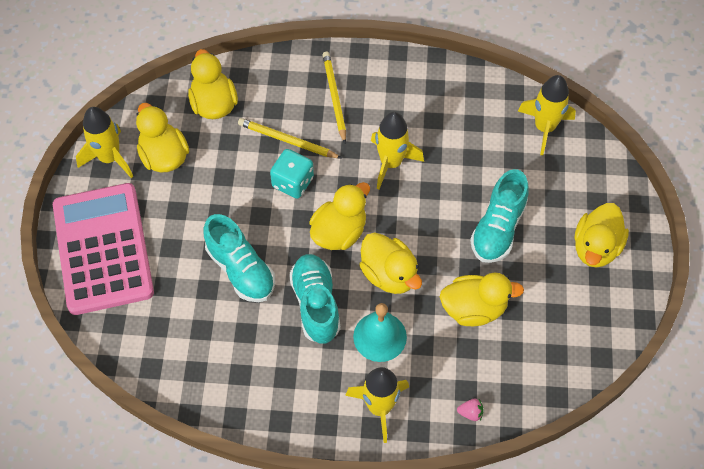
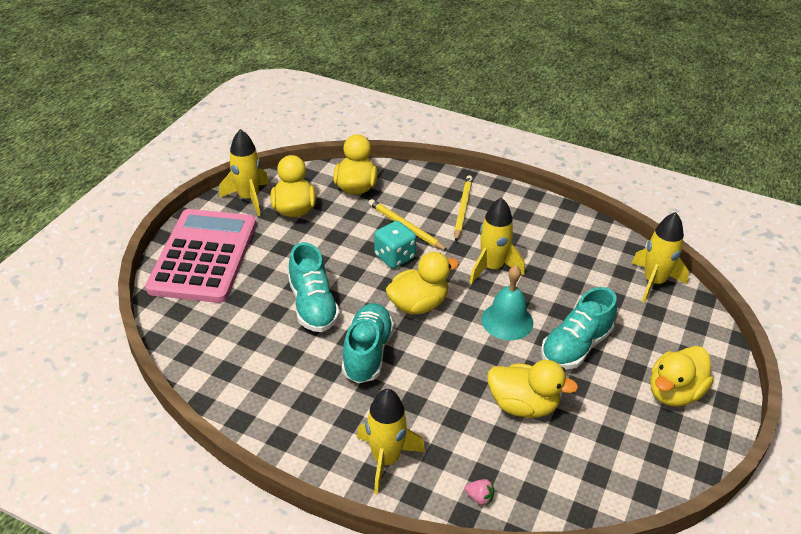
camera: 20 degrees right, 20 degrees down
(380, 336) = (416, 398): turquoise bell -> turquoise bell (507, 321)
(389, 274) = (450, 351): yellow duck -> none

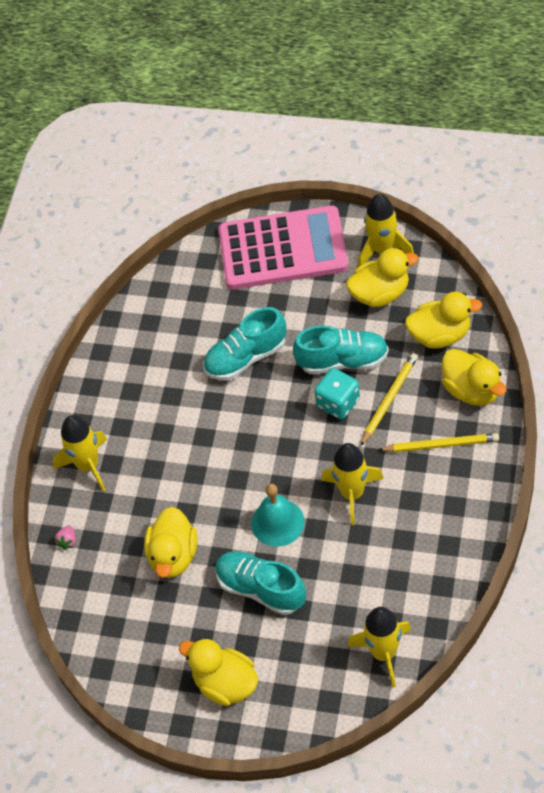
camera: 85 degrees right, 15 degrees up
(367, 353) = (200, 418): turquoise shoe -> turquoise shoe (342, 361)
(418, 304) = (275, 441): yellow duck -> yellow duck (472, 390)

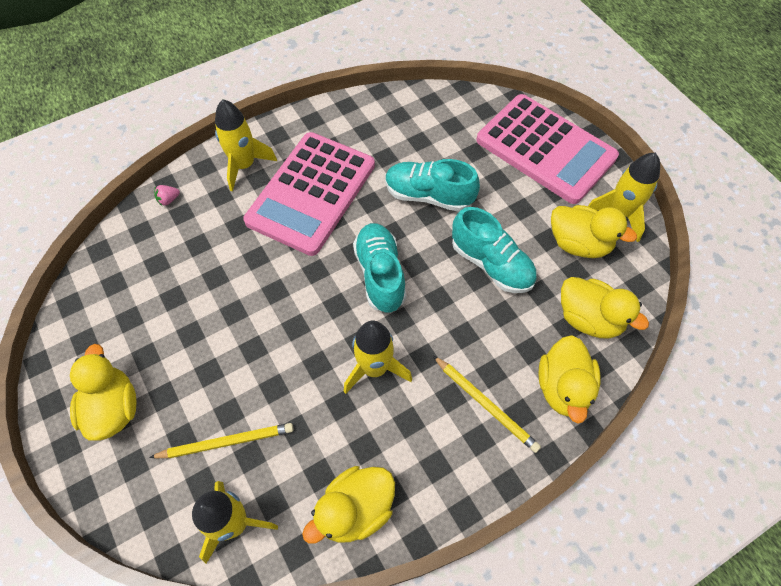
camera: 40 degrees right, 5 degrees up
(164, 435) = (311, 193): none -> pink calculator
(173, 556) = (209, 278): yellow duck -> yellow duck (355, 509)
(261, 589) = (226, 366): turquoise shoe -> turquoise shoe (380, 274)
(277, 522) = (299, 331): turquoise bell -> none
(338, 403) = (450, 290): turquoise dice -> none
(389, 399) = (489, 327): yellow pencil -> yellow pencil (226, 442)

